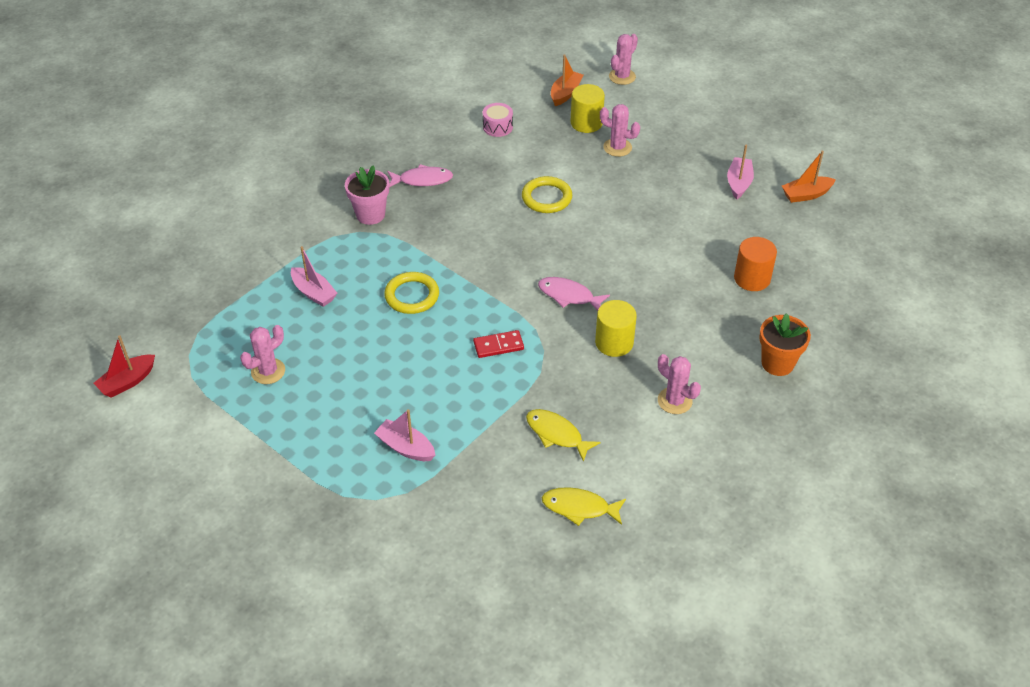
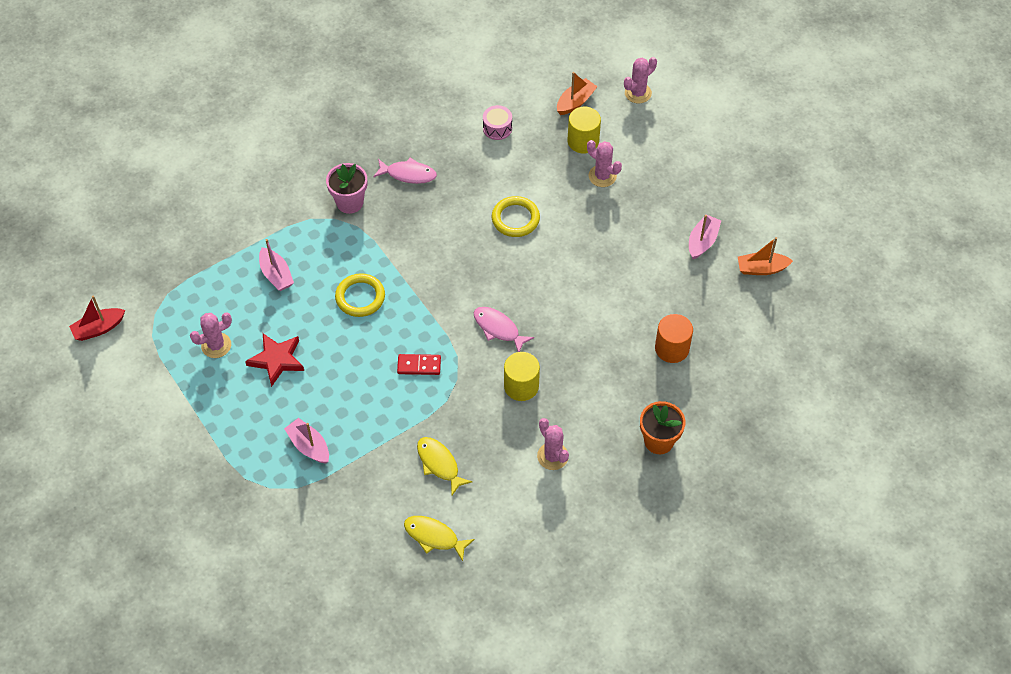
camera: 15 degrees right, 10 degrees up
(341, 371) = (277, 360): none -> red star

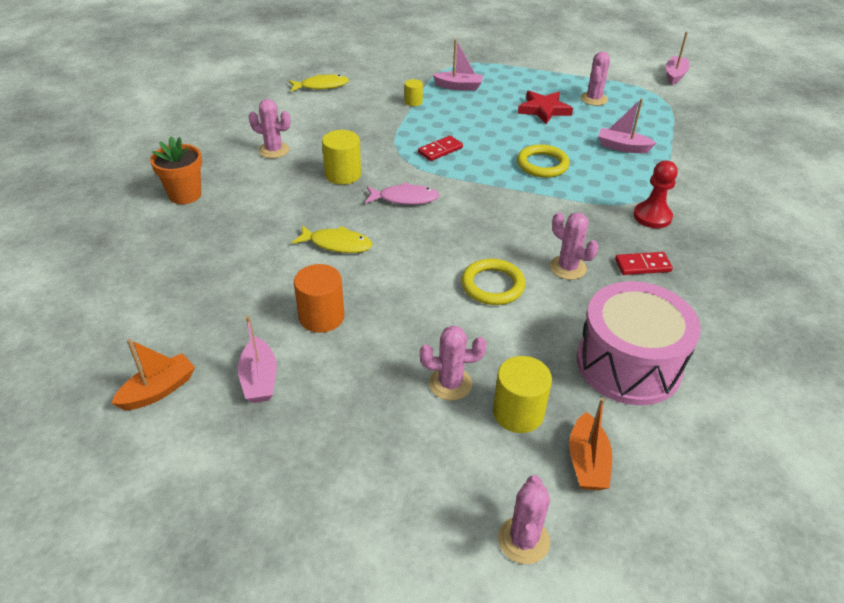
camera: 140 degrees right, 15 degrees down
(99, 328) = (674, 75): red boat -> pink boat
(350, 202) = (652, 216): pink flower pot -> red pawn
(374, 449) = (413, 102): none -> yellow cylinder
(408, 174) = (642, 265): pink fish -> red domino
(439, 464) = (358, 113): yellow fish -> yellow fish (337, 244)
(455, 201) = (567, 268): none -> pink cactus
(497, 128) = (628, 364): pink drum -> pink drum, size x2.33
(672, 348) = (221, 261): orange cylinder -> orange cylinder (321, 317)

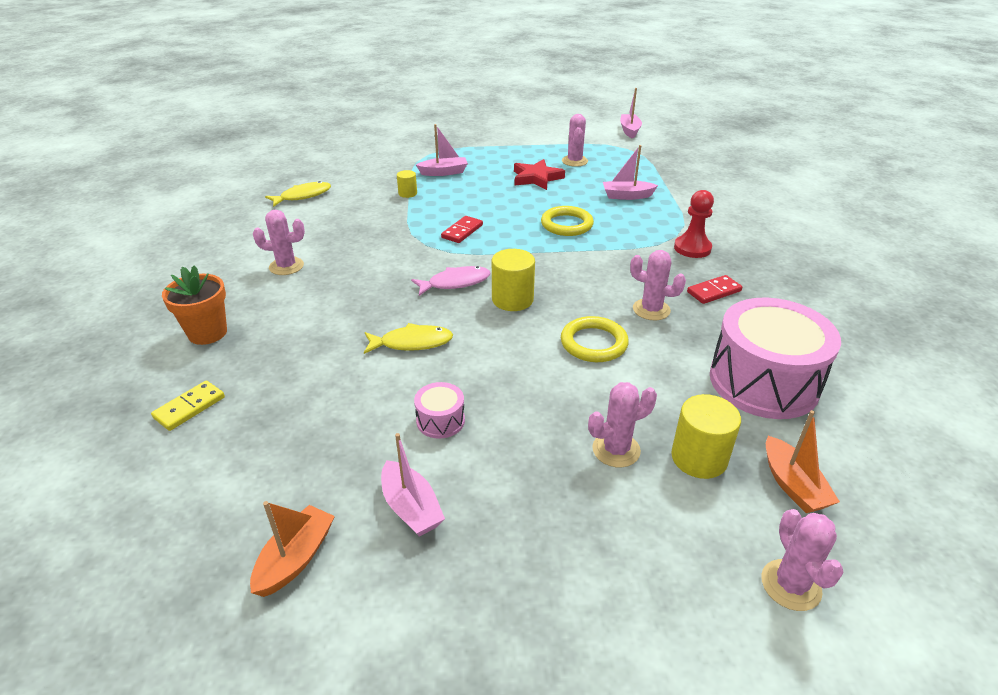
camera: 20 degrees left, 5 degrees down
(143, 253) = (189, 407): none -> yellow domino
(321, 317) = (440, 420): orange cylinder -> pink drum
(343, 174) = (377, 274): yellow cylinder -> yellow cylinder (512, 299)

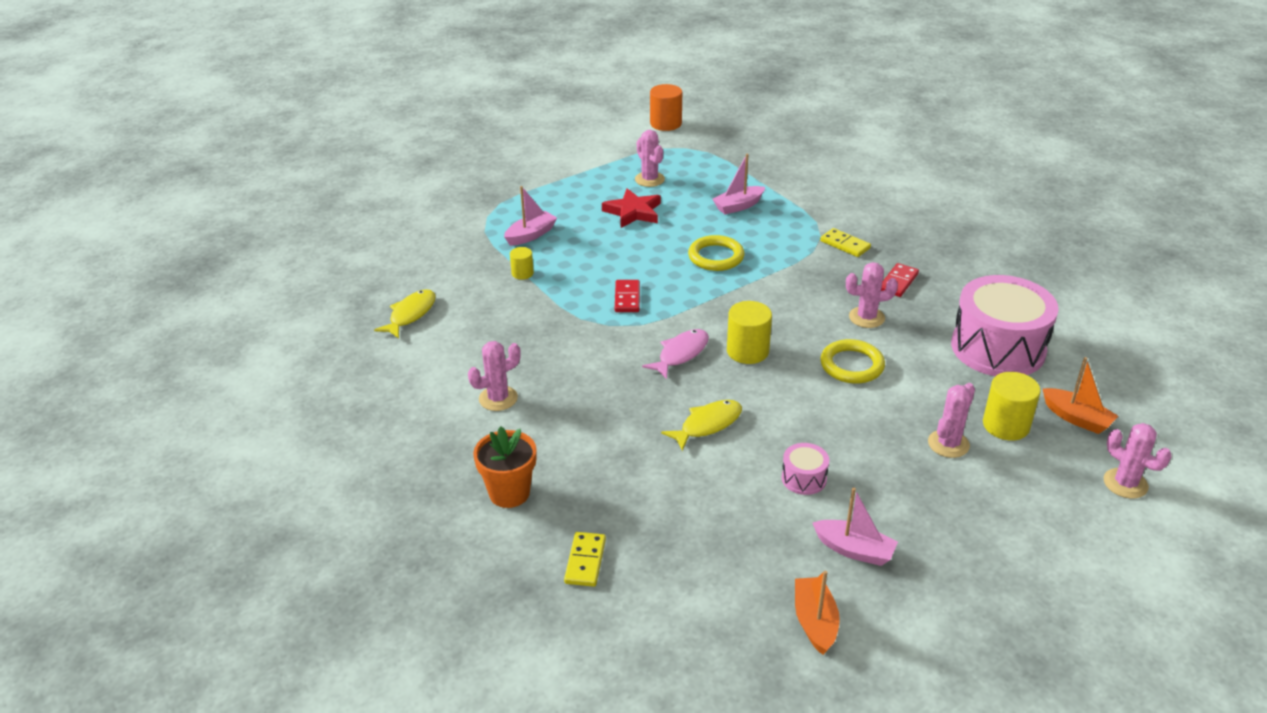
camera: 30 degrees left, 0 degrees up
(629, 130) = (665, 123): pink boat -> orange cylinder
(692, 248) = (845, 245): red pawn -> yellow domino

